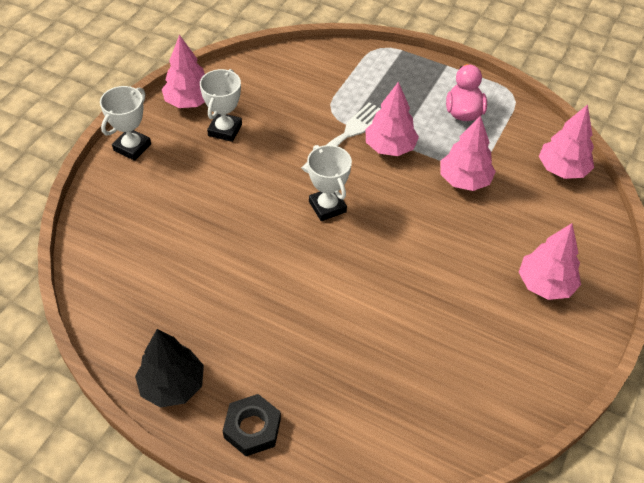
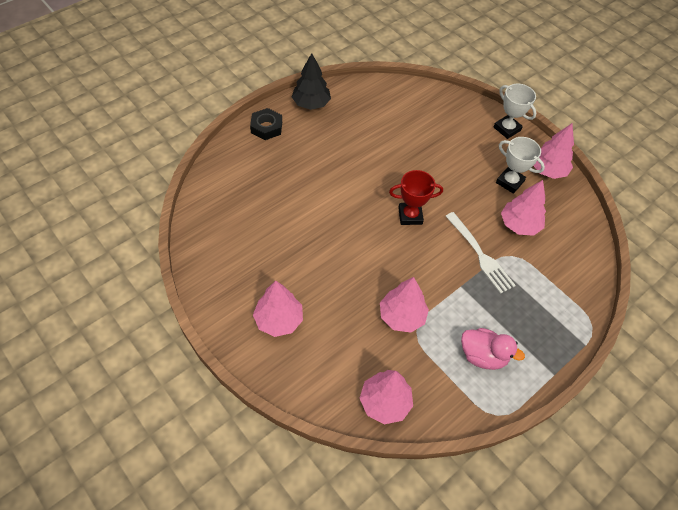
camera: 110 degrees right, 5 degrees up
(327, 207) = (410, 216): white trophy -> red trophy
(390, 147) = (457, 279): pink tree -> pink tree (519, 225)

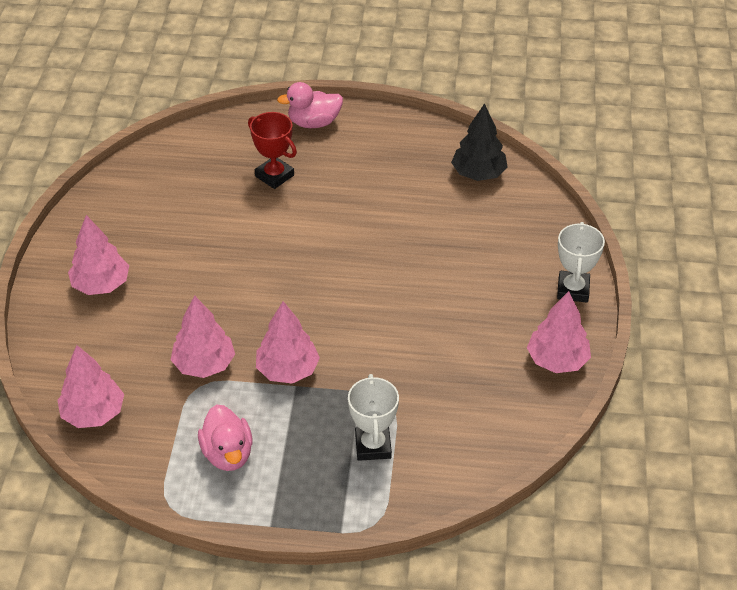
camera: 50 degrees right, 10 degrees down
(266, 127) = (314, 123): black nut -> pink duck
(311, 104) = (388, 129): black tree -> black tree (478, 174)
(410, 216) = (338, 292): red trophy -> red trophy (274, 176)
(480, 254) = (356, 376): white fork -> none
(509, 182) = (493, 339): white trophy -> white trophy (373, 446)
(519, 225) = (440, 383): pink tree -> pink tree (287, 370)

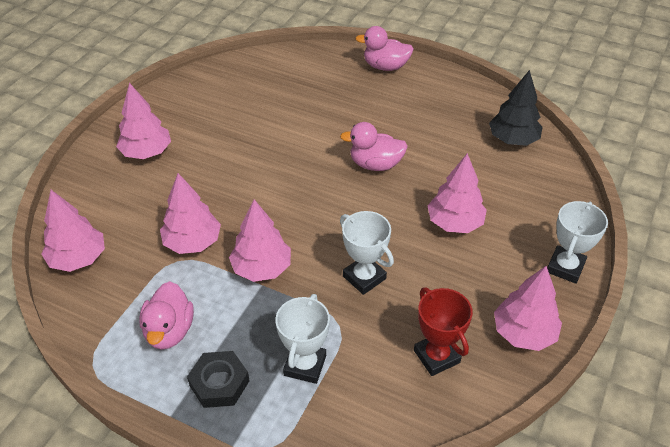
camera: 20 degrees right, 0 degrees up
(274, 176) = (332, 100): red trophy -> red trophy (436, 356)
(301, 485) = (219, 383): none -> black nut
(352, 235) = (375, 164): none -> pink duck
(391, 351) = (364, 277): none -> white trophy
(455, 275) = (454, 223): none -> pink tree

